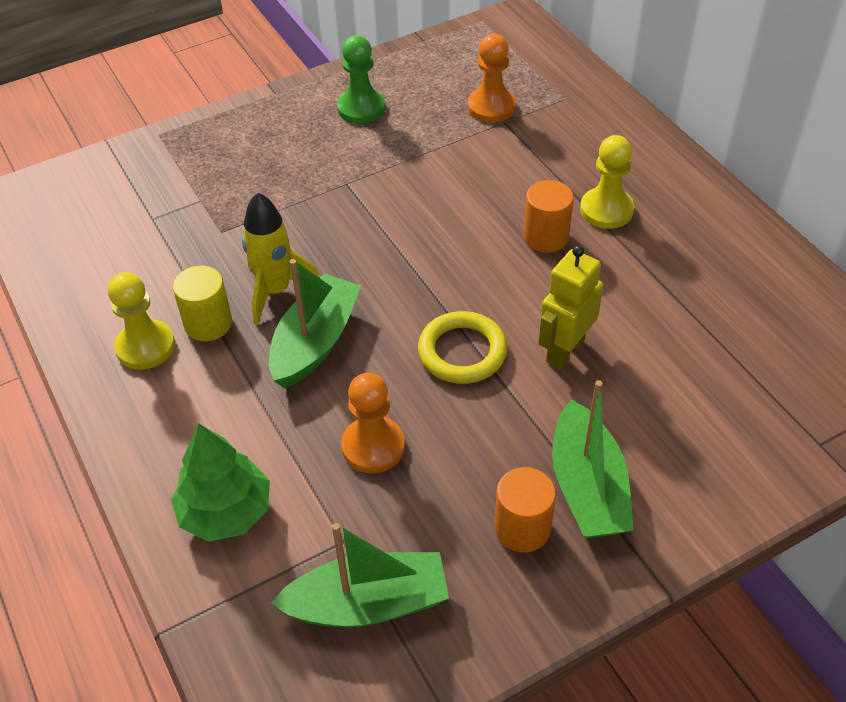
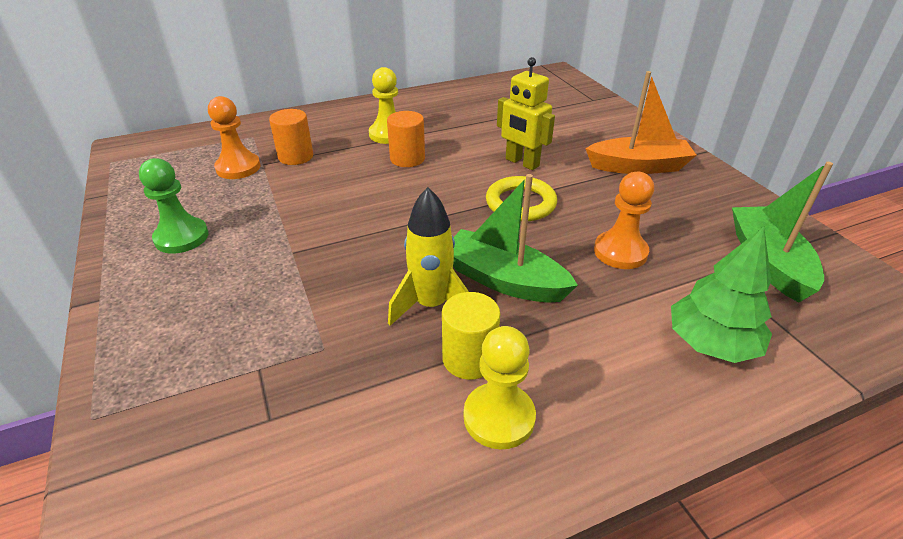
camera: 85 degrees left, 10 degrees down
(522, 528) = (678, 192): orange cylinder -> orange cylinder (296, 156)
(587, 487) = (638, 166): green boat -> orange boat

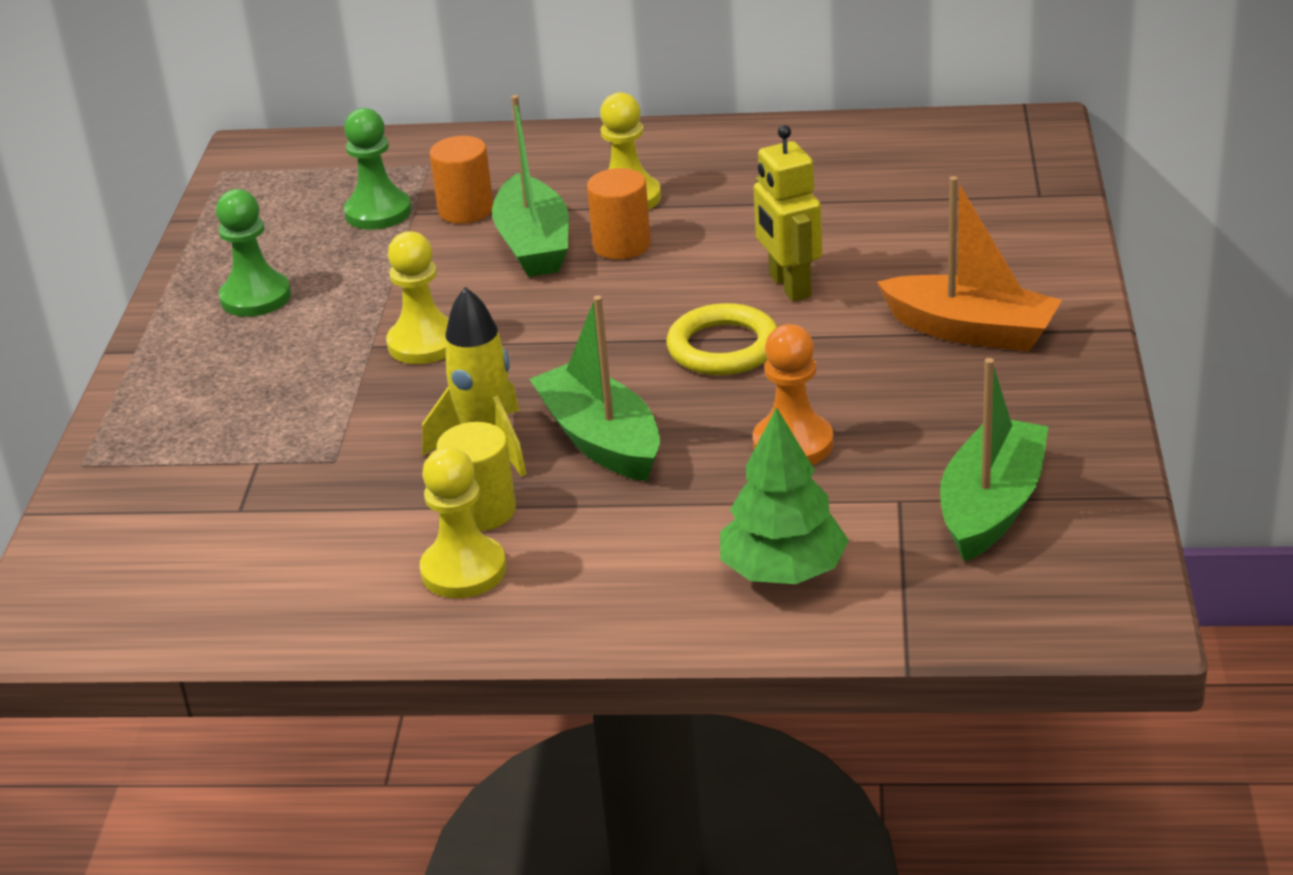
camera: 30 degrees right, 5 degrees down
(238, 168) = (378, 212): orange pawn -> green pawn
(329, 242) = (424, 343): none -> yellow pawn
(354, 168) = (534, 245): none -> green boat

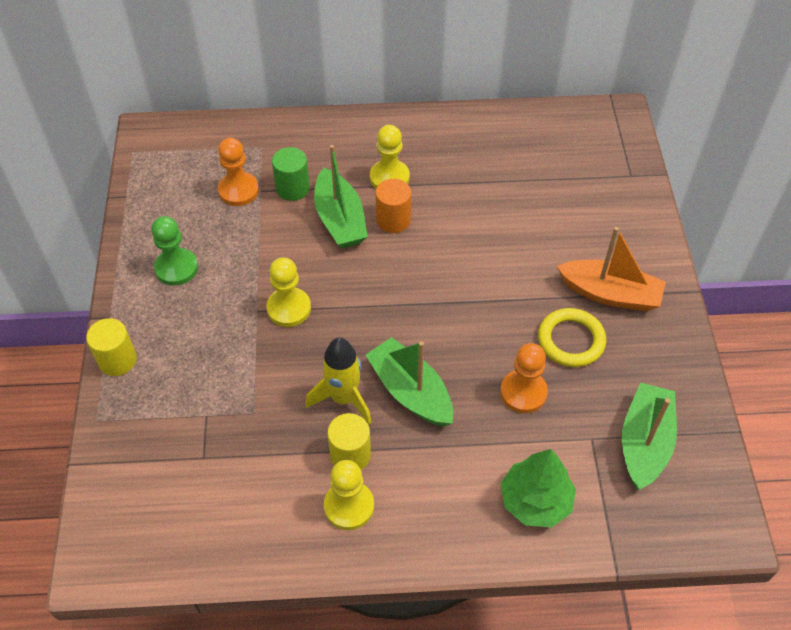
camera: 10 degrees left, 20 degrees up
(134, 398) = (117, 360): none -> yellow cylinder
(378, 212) = (238, 190): green pawn -> orange pawn
(466, 210) = (292, 188): orange cylinder -> green cylinder
(723, 347) = (469, 310): yellow ring -> yellow ring (571, 340)
(789, 286) = (499, 256): yellow robot -> none

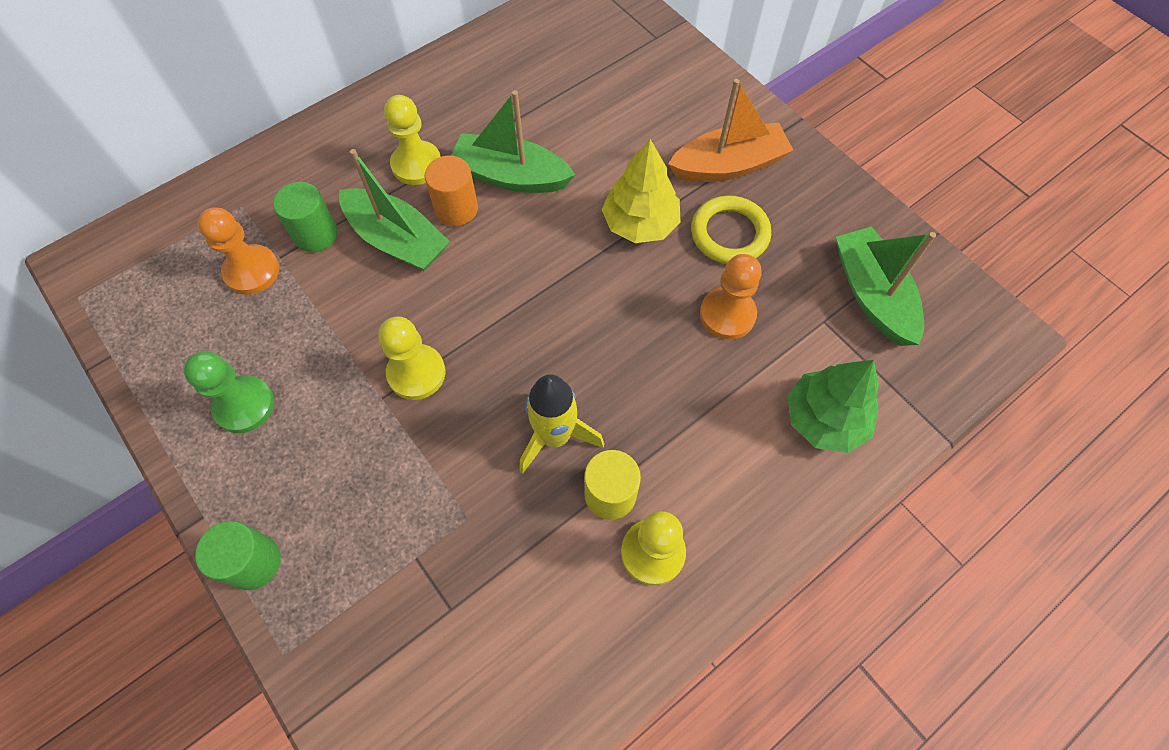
camera: 35 degrees left, 10 degrees up
(117, 360) = (254, 562): yellow cylinder -> green cylinder
(410, 391) = (618, 384): green boat -> green boat (511, 176)
(511, 298) = (640, 223): none -> yellow tree

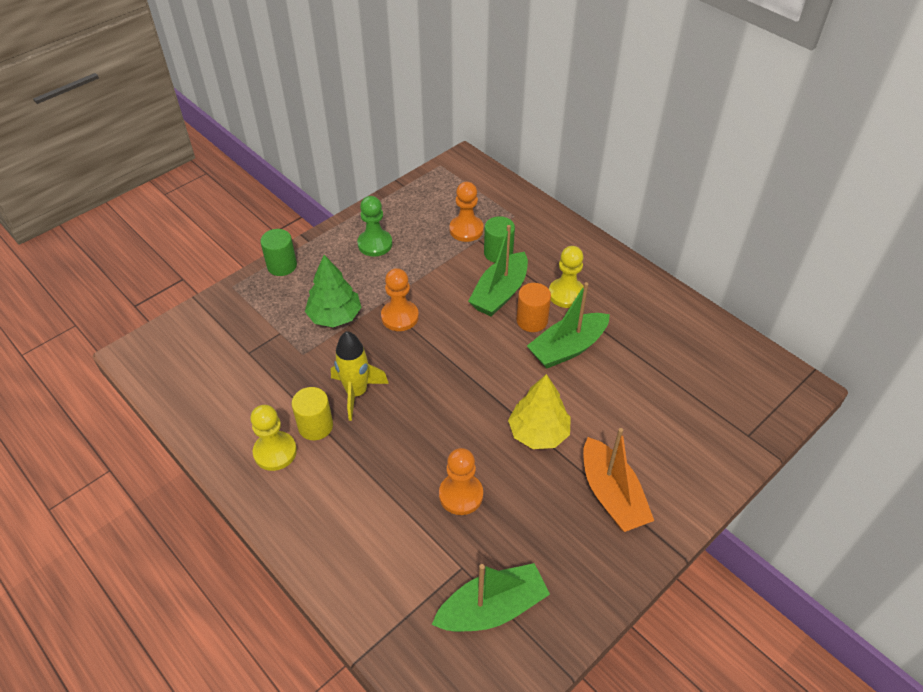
camera: 85 degrees right, 15 degrees down
(416, 373) = (400, 317): yellow pawn -> orange pawn
(511, 176) = (567, 348): green boat -> green boat turned 135 degrees counterclockwise
(729, 234) = (539, 496): yellow ring -> none
(825, 419) = (373, 563): green tree -> green tree (335, 316)

